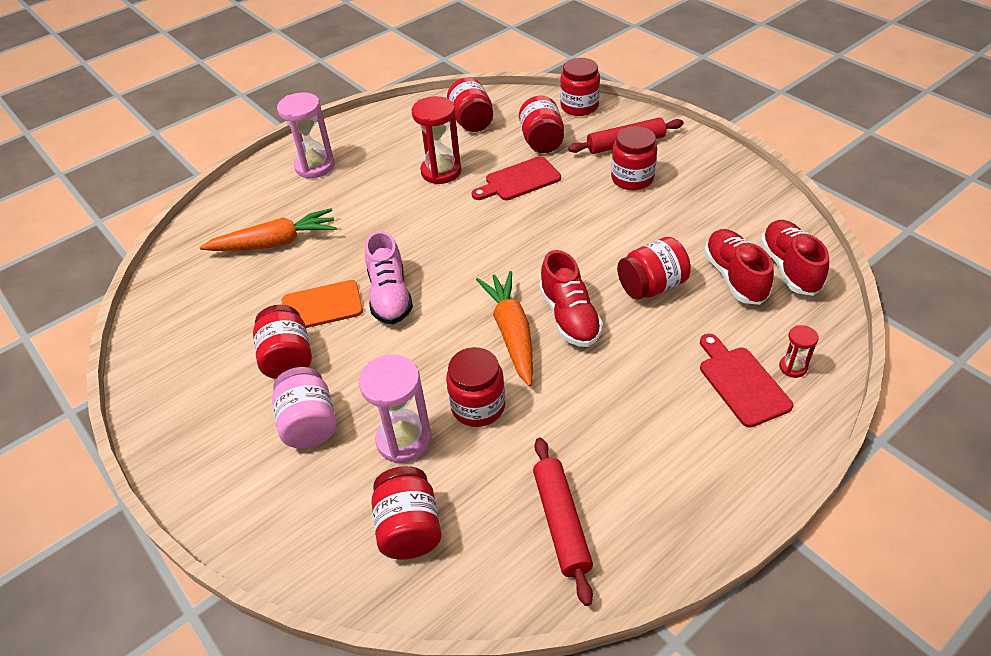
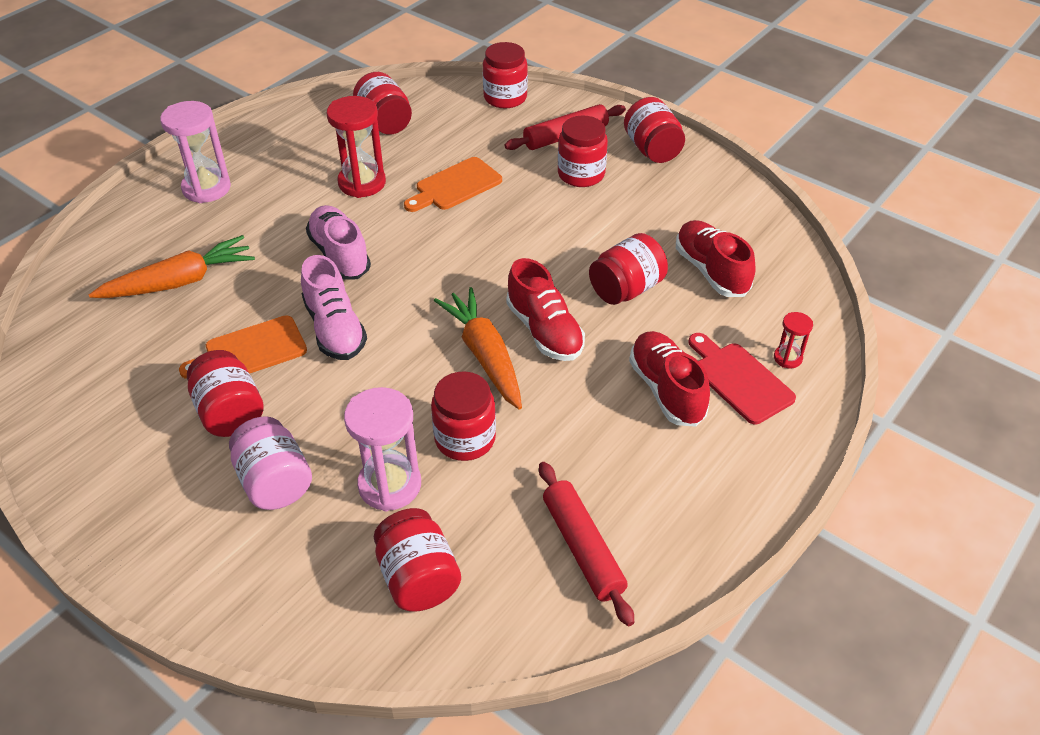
camera: 15 degrees left, 0 degrees up
(408, 232) = (340, 255): none -> pink shoe
(519, 180) = (455, 186): red cutting board -> orange cutting board
(542, 141) = (471, 140): red jar -> red jar (652, 149)
(789, 268) = (765, 256): red shoe -> red shoe (666, 390)

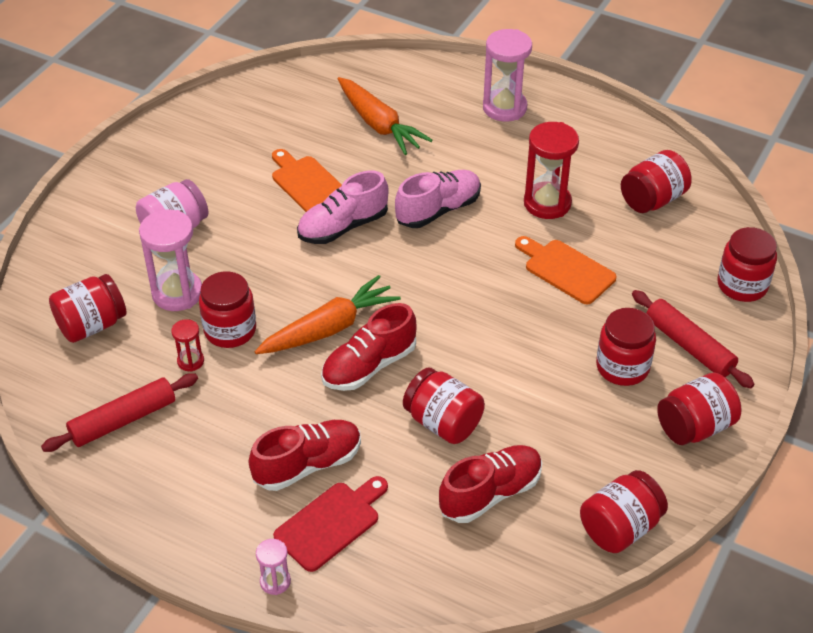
camera: 80 degrees right, 0 degrees up
(230, 413) = (240, 189): red jar -> red jar (620, 528)
(787, 358) = (369, 565): red hourglass -> red hourglass (190, 361)
(807, 427) = (275, 581): none -> pink hourglass

